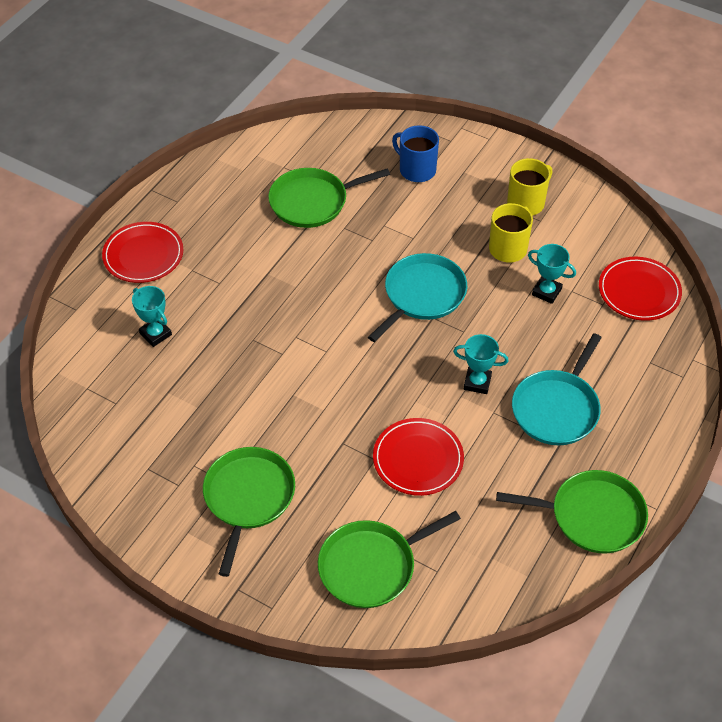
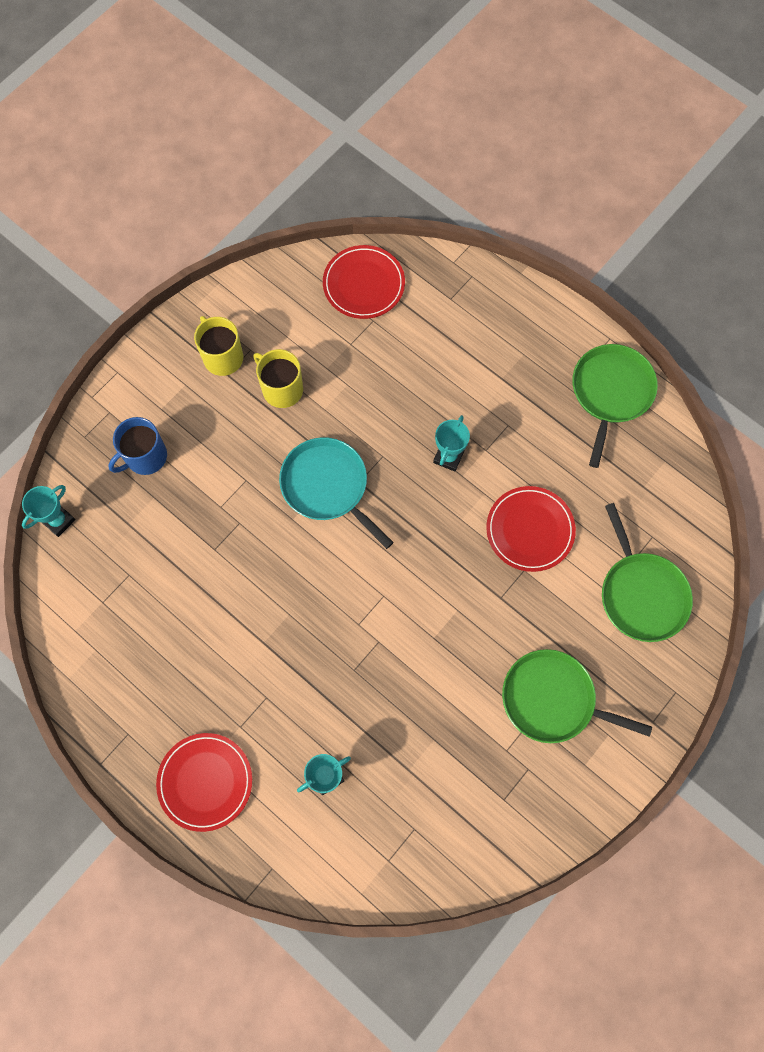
camera: 80 degrees left, 20 degrees up
(312, 202) = (167, 577): green pan -> none
(546, 292) = (347, 367): turquoise trophy -> turquoise trophy (58, 521)
(557, 408) = (490, 392): turquoise pan -> none

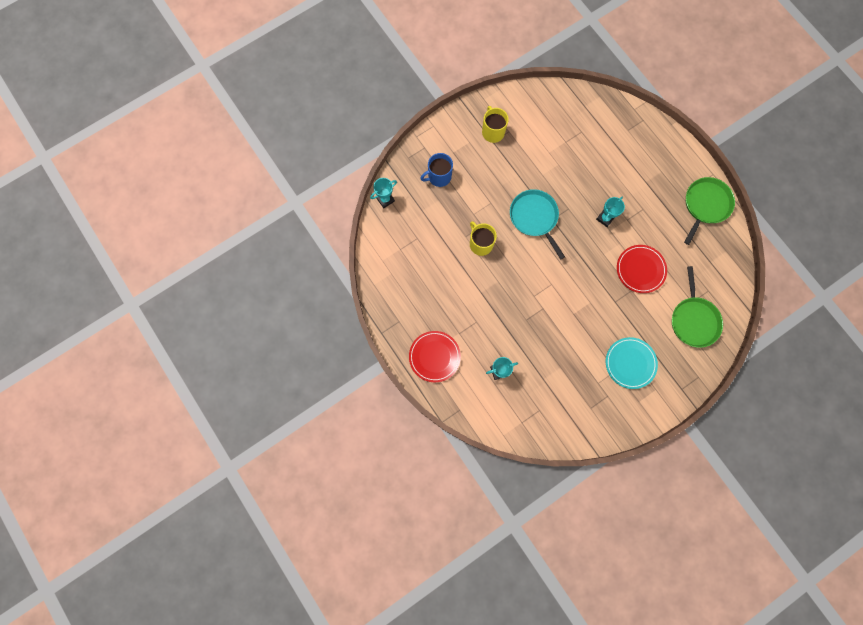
camera: 15 degrees right, 5 degrees up
(281, 389) = (521, 157): yellow mug -> yellow mug (480, 244)
(363, 284) = (580, 110): red plate -> none
(553, 699) = (630, 363): green pan -> turquoise plate

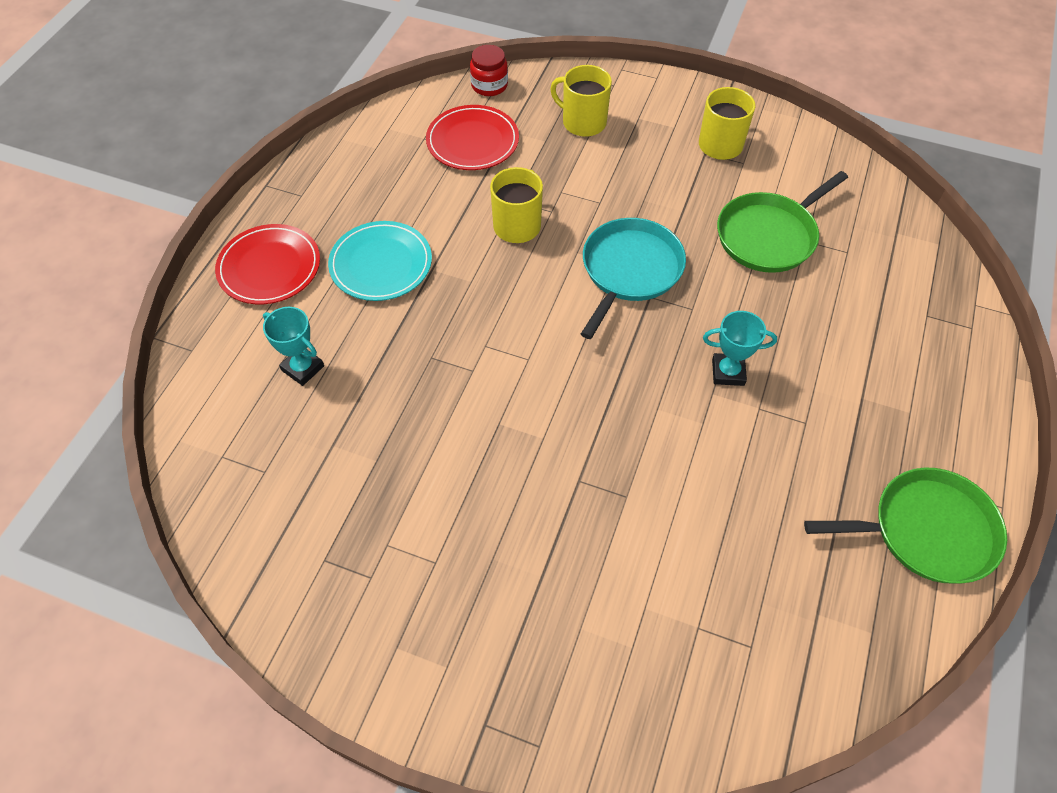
camera: 55 degrees right, 20 degrees down
(385, 199) = (489, 85): turquoise trophy -> red jar
(439, 177) = (583, 122): blue mug -> yellow mug
(630, 363) = (470, 581): turquoise plate -> turquoise plate (381, 264)
(640, 269) = (682, 487): red plate -> red plate (472, 141)
(693, 320) = (661, 655): green pan -> green pan (769, 235)

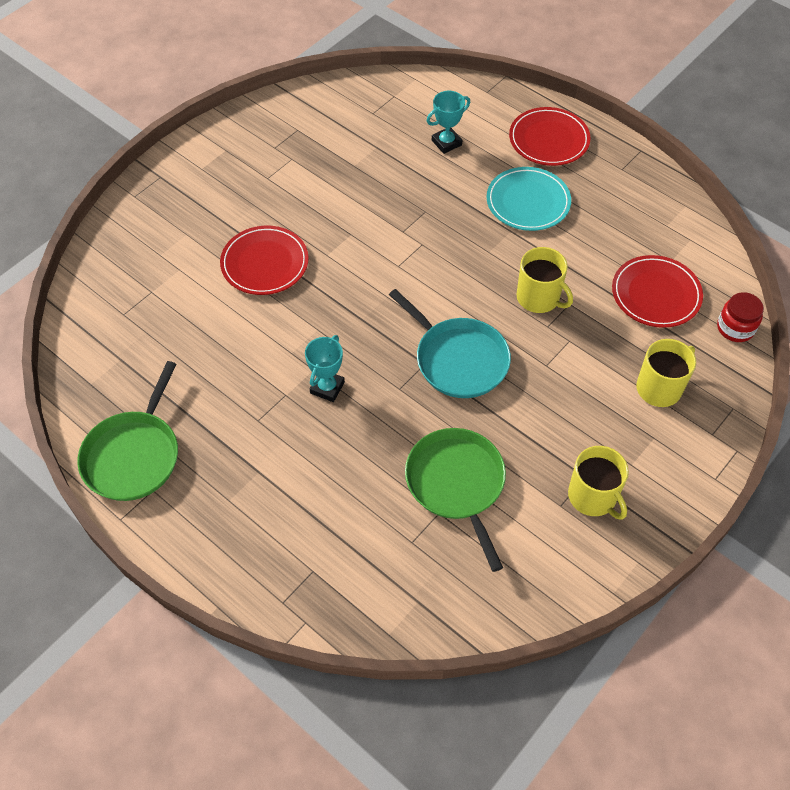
camera: 110 degrees right, 0 degrees up
(587, 504) = (265, 263): none -> red plate

